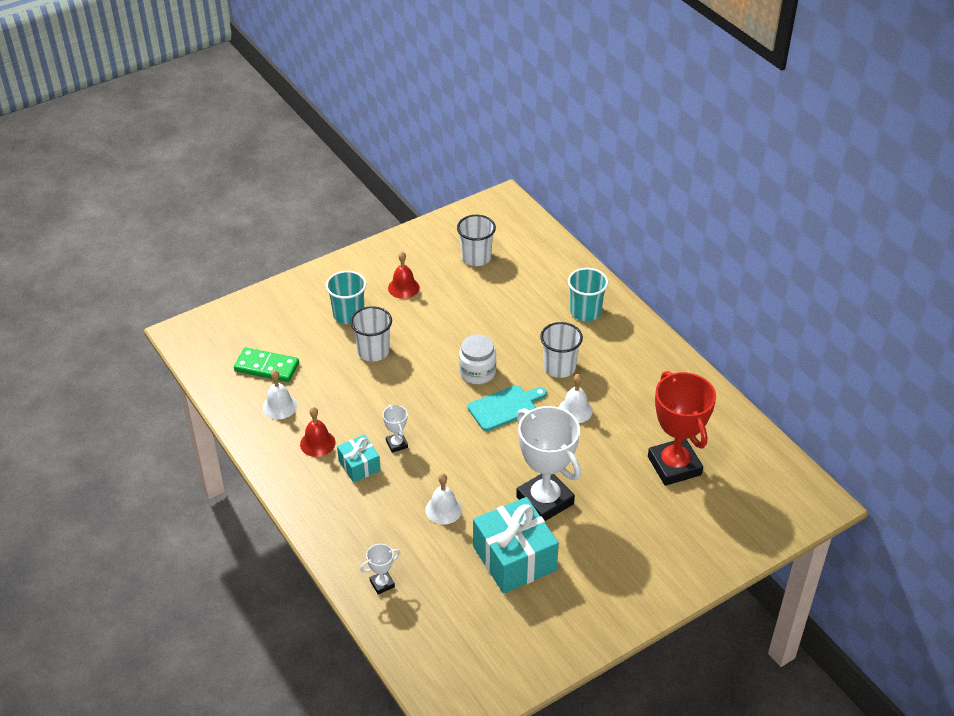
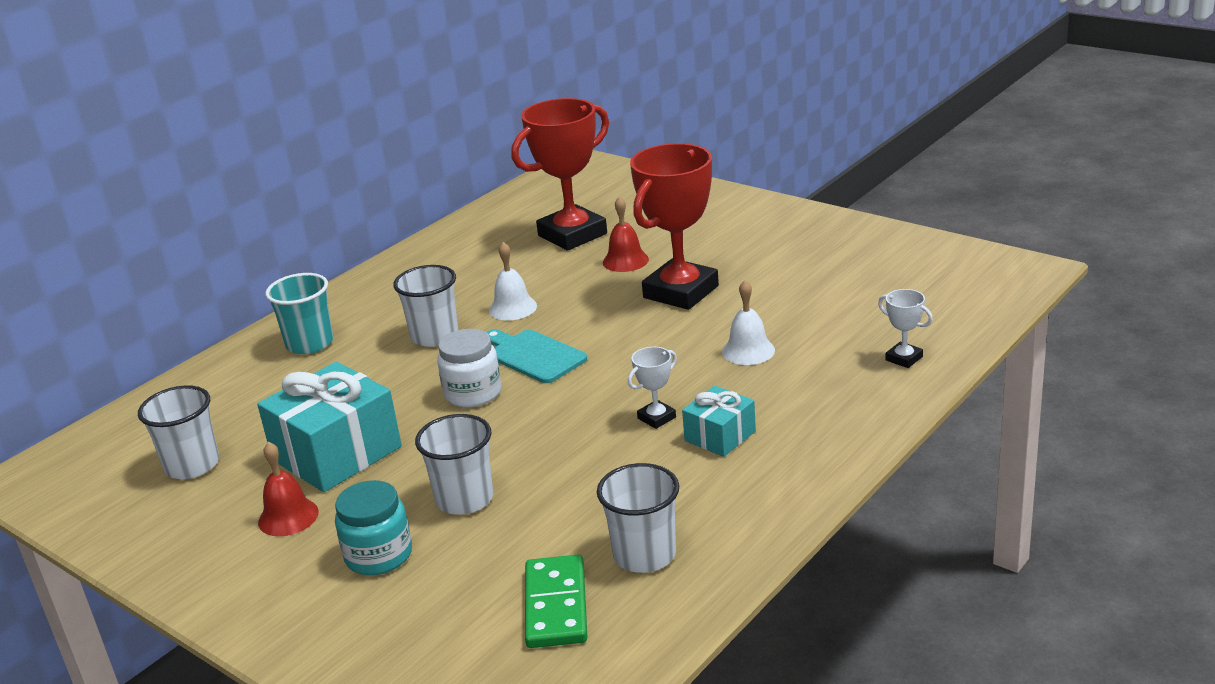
camera: 105 degrees left, 15 degrees down
(279, 406) = (644, 555): white bell -> white cup
(317, 443) = (701, 488): red bell -> red bell (625, 261)
(348, 315) = (379, 555): turquoise cup -> turquoise jar
(514, 558) = (785, 288): turquoise gift -> turquoise gift (337, 453)
(545, 500) = (681, 292): white trophy -> red trophy

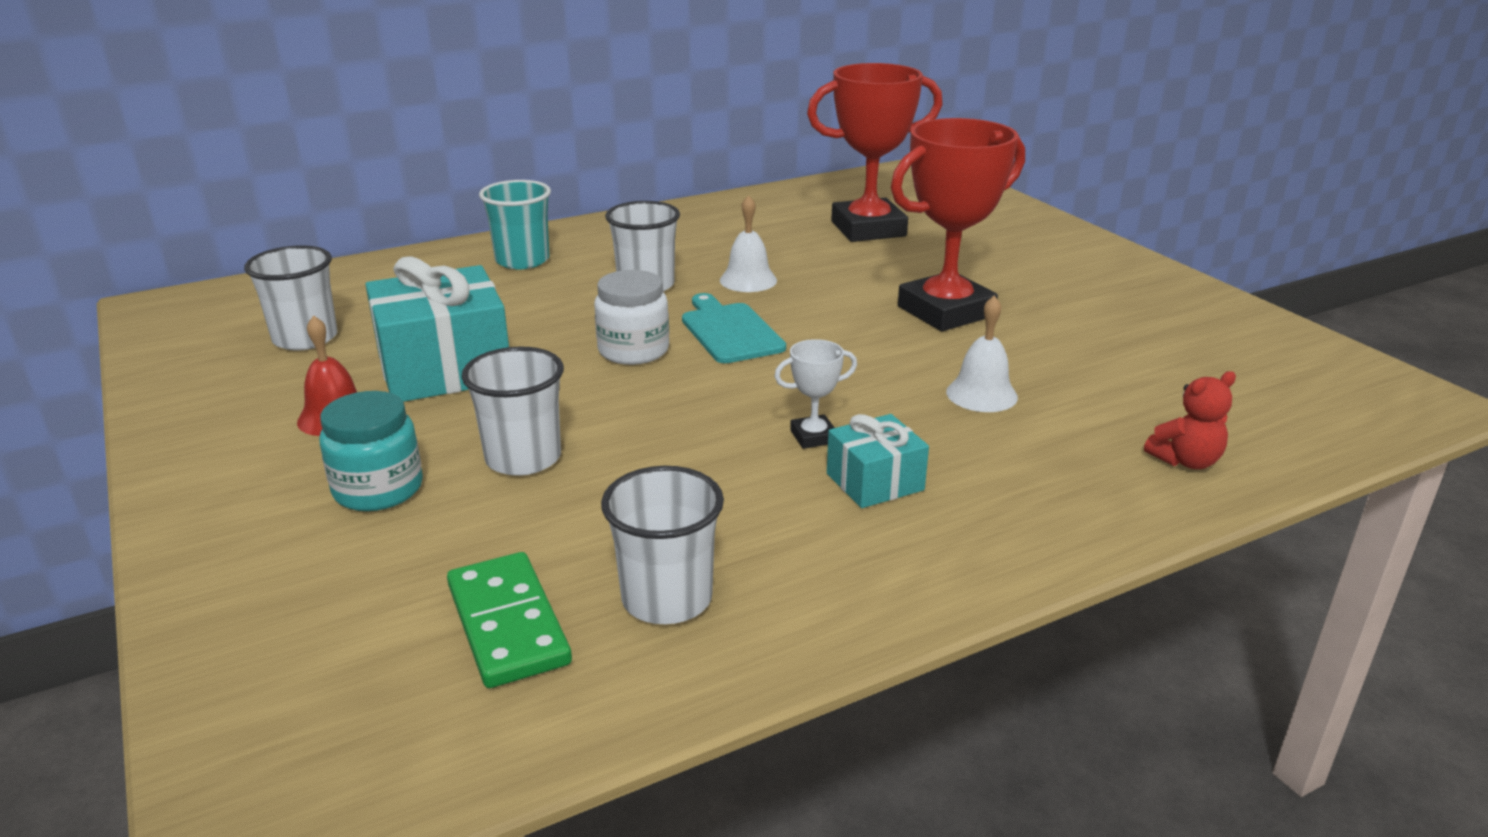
camera: 20 degrees right, 0 degrees up
(556, 605) = (508, 624): green domino -> green domino turned 45 degrees counterclockwise
(625, 261) = (906, 266): red bell -> none
(904, 358) = (1185, 461): white trophy -> red teddy bear

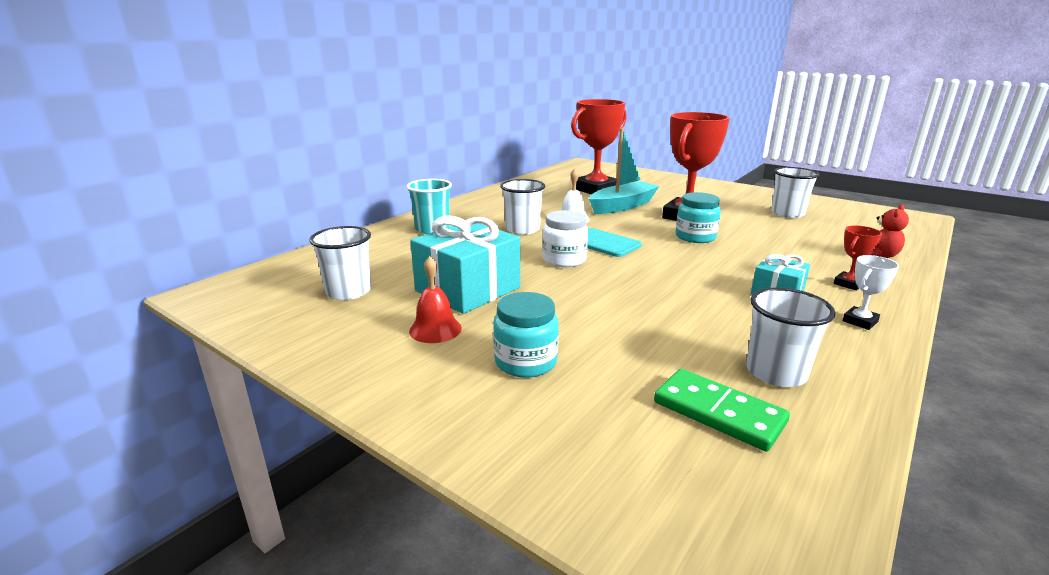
camera: 25 degrees left, 5 degrees down
(523, 458) = (587, 324): white cup -> white cup (787, 213)
(813, 437) = (717, 280): white trophy -> white trophy (860, 321)
(865, 270) = (622, 206): none -> turquoise boat
(898, 354) = (695, 237): none -> turquoise jar
(981, 394) = (758, 246): white bell -> none
(1027, 498) = (848, 284): none -> red trophy

